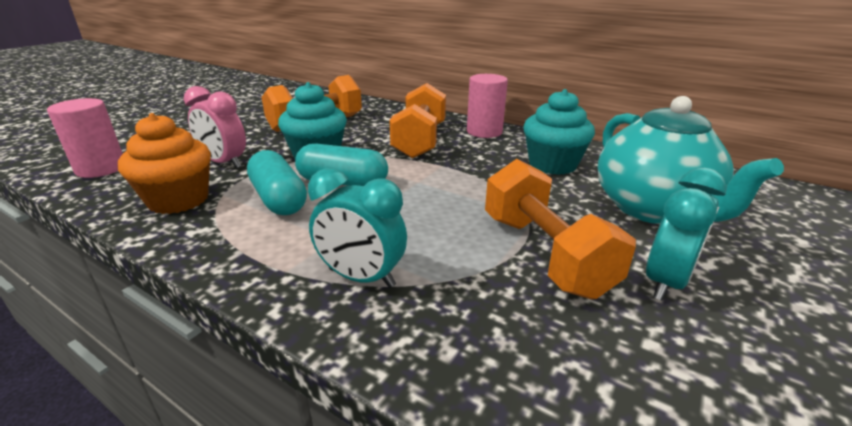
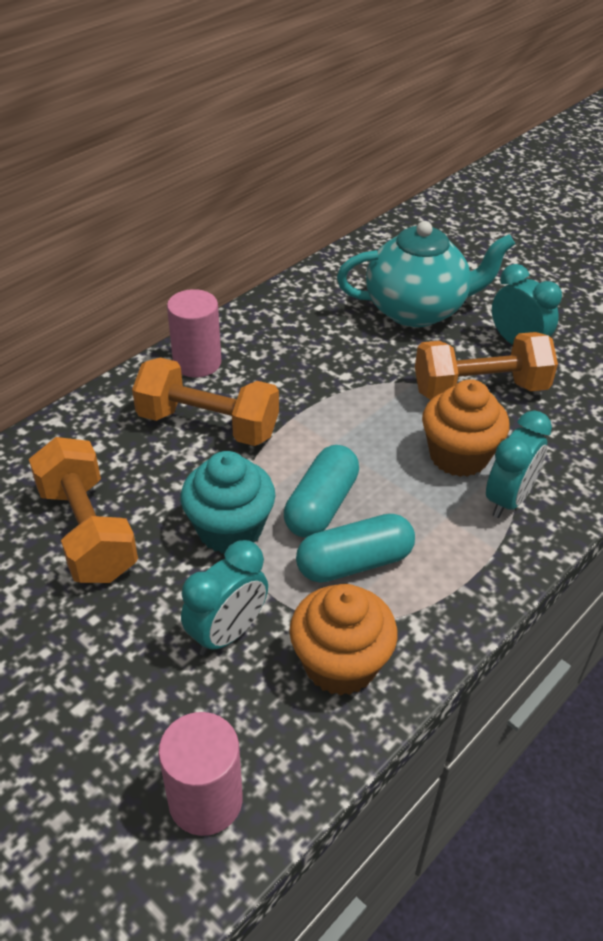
camera: 80 degrees left, 15 degrees up
(224, 163) = (227, 633): pink clock -> turquoise clock
(423, 243) = (458, 456): none -> orange cupcake
(552, 164) = (313, 337): turquoise cupcake -> none

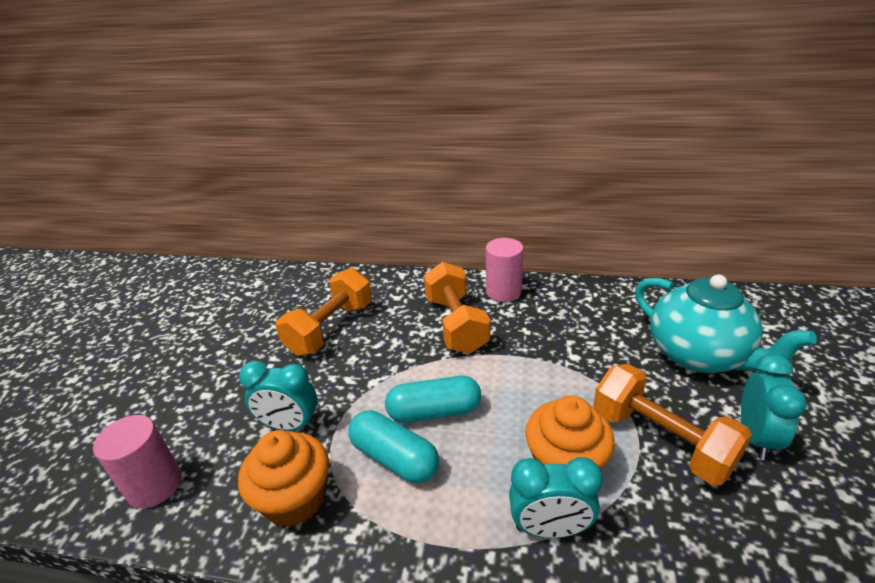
camera: 60 degrees right, 10 degrees down
(230, 529) = (376, 380): turquoise cupcake -> none

